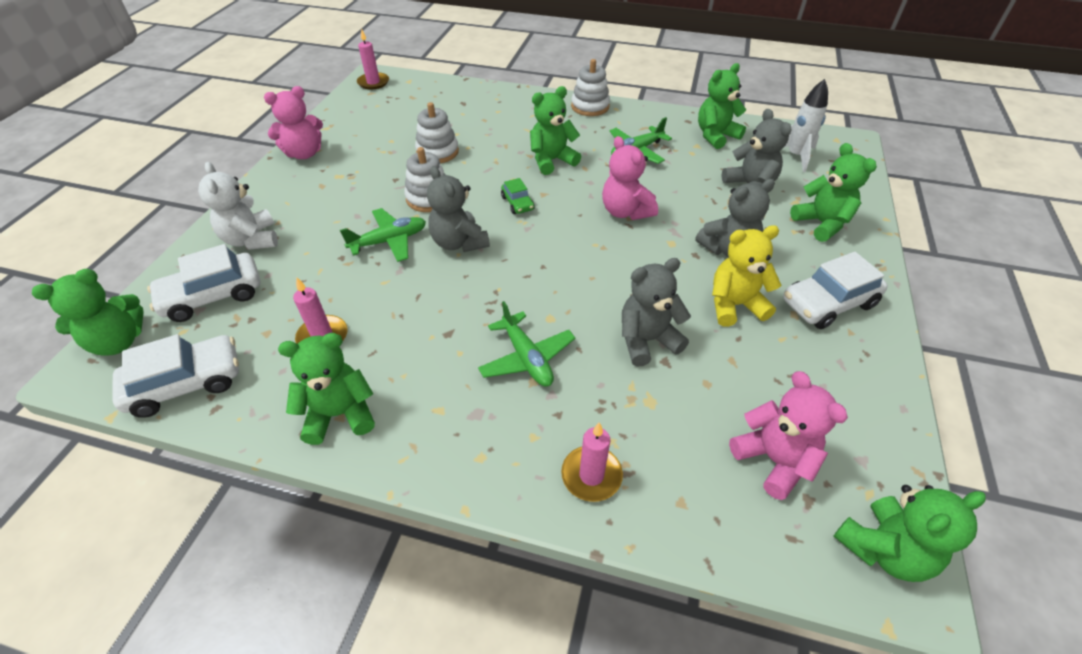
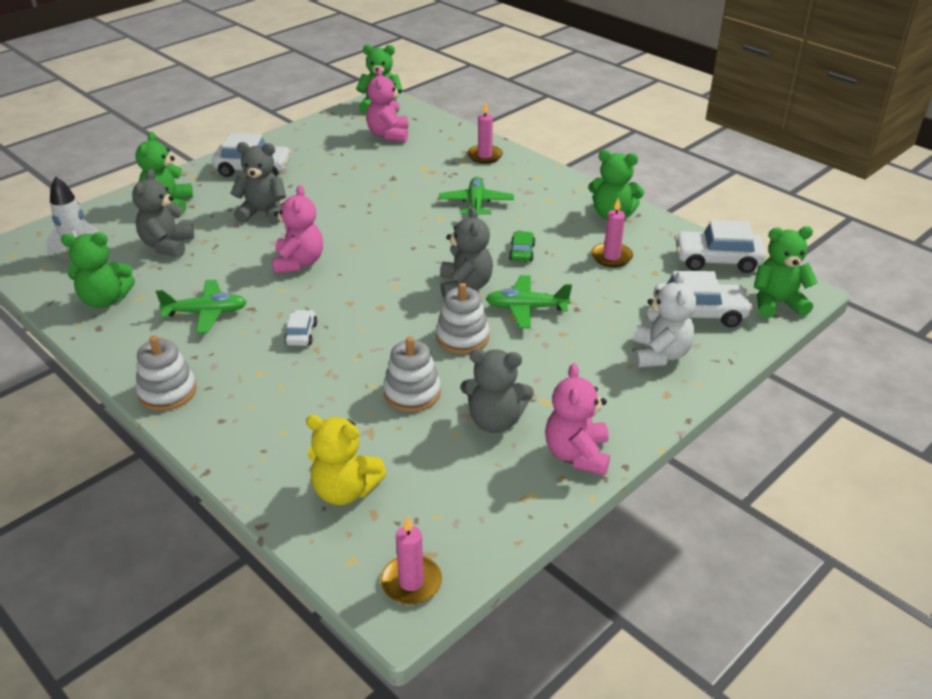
camera: 150 degrees left, 10 degrees down
(304, 153) = (577, 454): pink teddy bear -> pink teddy bear turned 90 degrees counterclockwise
(517, 203) = (382, 302): green car -> green car (522, 252)
(552, 160) = (301, 334): green teddy bear -> white car
(647, 340) = (391, 189): grey teddy bear -> grey teddy bear (495, 421)
(734, 305) = (311, 186): yellow teddy bear -> yellow teddy bear (345, 490)

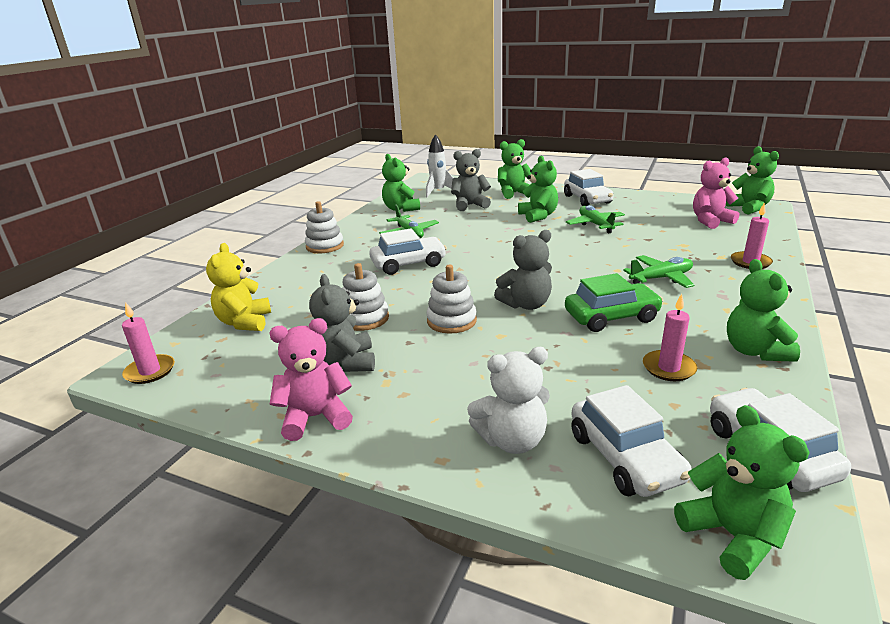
camera: 70 degrees right, 10 degrees down
(263, 213) = (538, 216): grey teddy bear -> green teddy bear
(298, 263) = (491, 241): pink teddy bear -> none
(301, 334) = (408, 264): white car -> white car, size x1.87
(522, 252) = (611, 317): green car -> green car, size x1.87
(526, 308) = (522, 340): green plane -> green plane (595, 225)

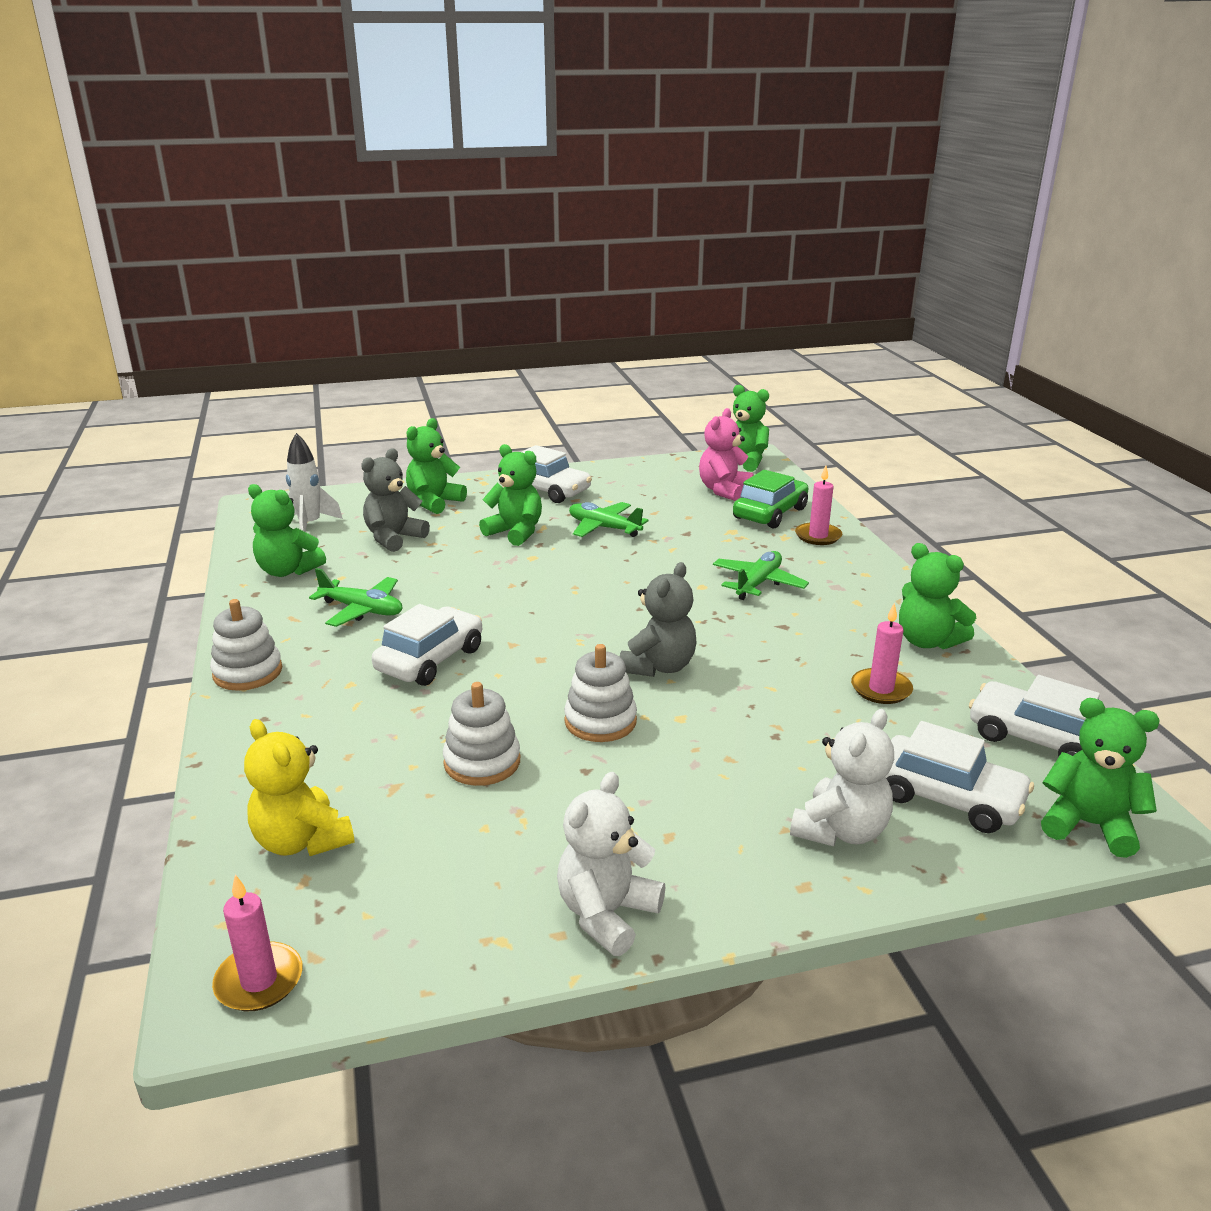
camera: 40 degrees left, 0 degrees up
(315, 417) = (607, 914): pink teddy bear -> white teddy bear
(346, 362) = (544, 830): grey teddy bear -> none
(611, 317) = (765, 650): green car -> green car (770, 513)

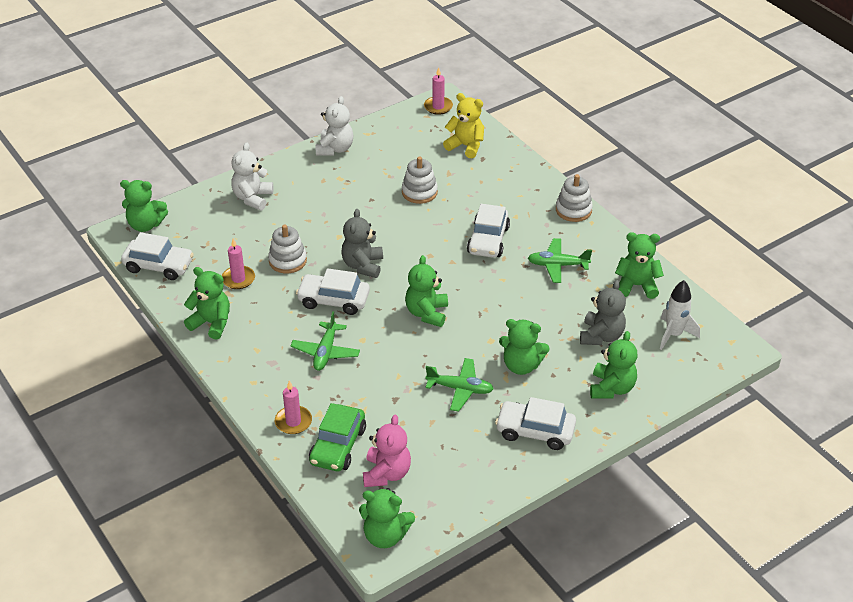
camera: 160 degrees right, 15 degrees up
(595, 595) = (427, 313): none -> green teddy bear
(600, 721) = (377, 225): white stacking toy -> white stacking toy (287, 261)
(948, 798) = (206, 223): white car -> white car (333, 300)

